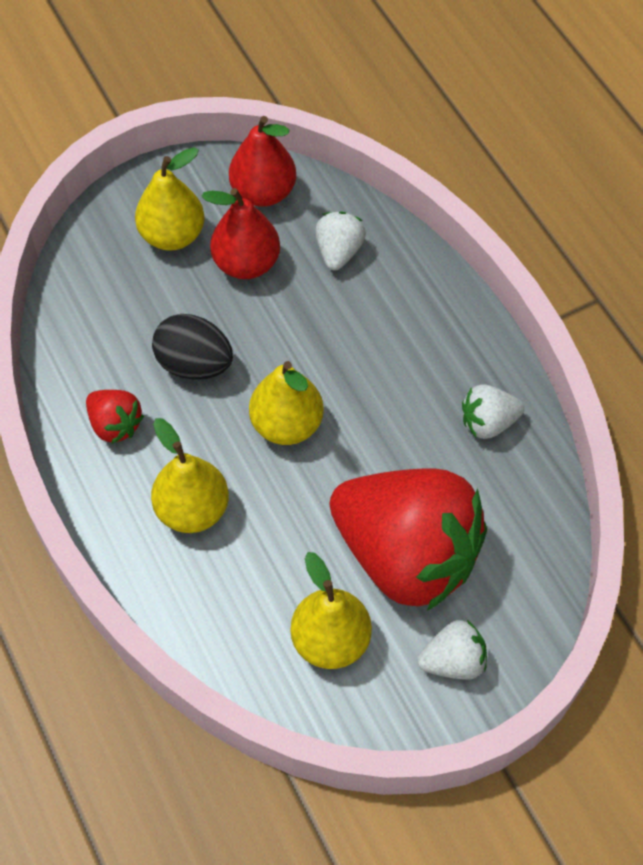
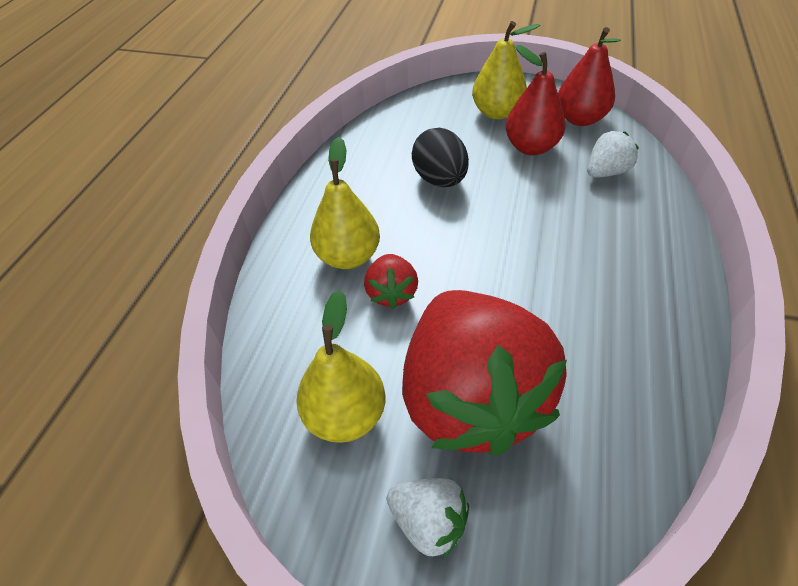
camera: 45 degrees right, 10 degrees down
(115, 425) = (356, 183): red strawberry -> red strawberry (391, 293)
(287, 425) = (466, 247): yellow pear -> none
(488, 423) = (638, 347): white strawberry -> none

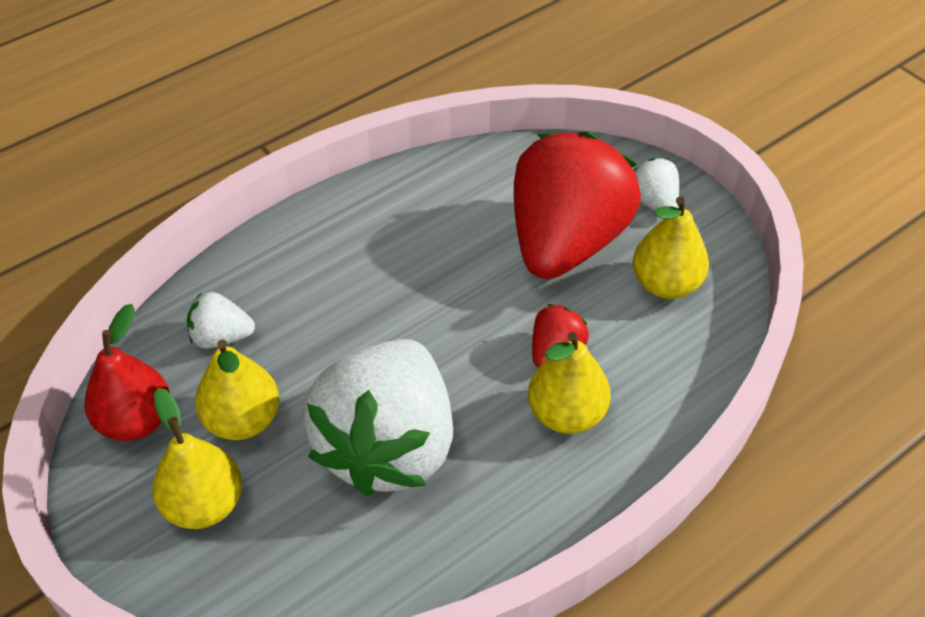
camera: 145 degrees left, 0 degrees up
(440, 180) = (388, 446): black egg -> white strawberry
(531, 147) = (243, 420): red pear -> yellow pear

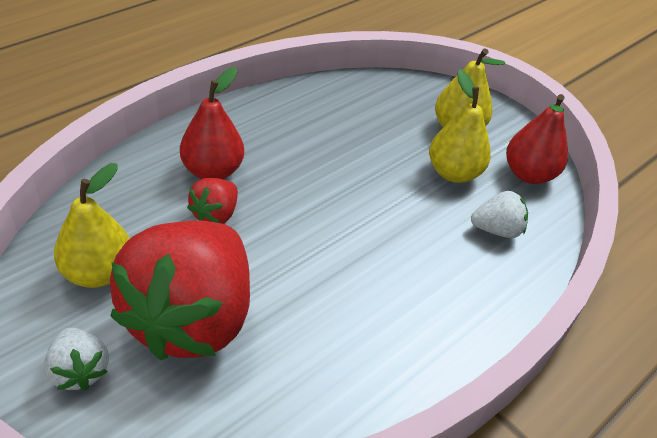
camera: 170 degrees right, 5 degrees down
(388, 446) = (345, 155): white strawberry -> none
(566, 414) = (212, 171): yellow pear -> red pear

